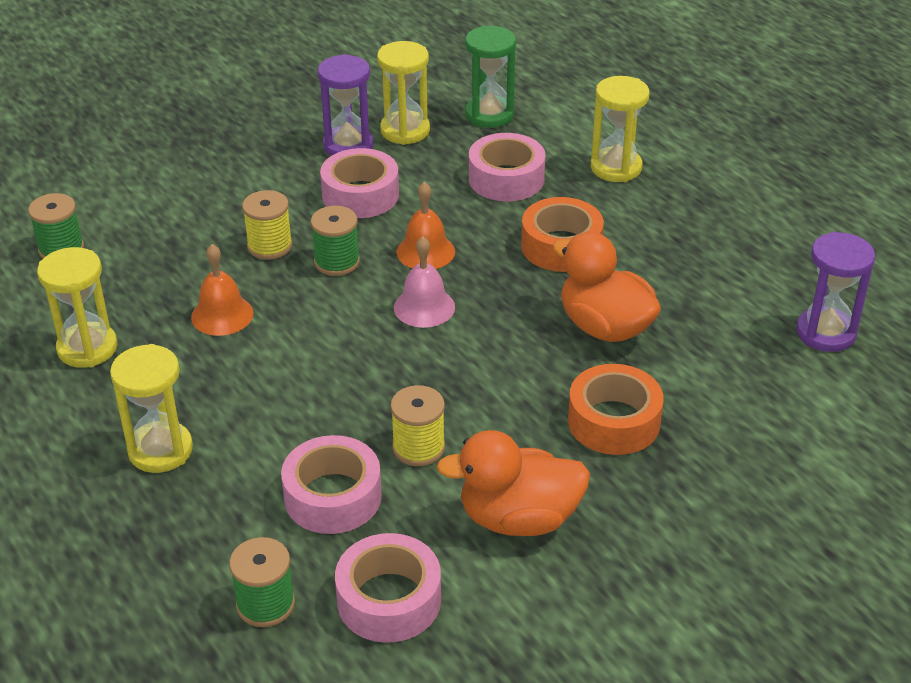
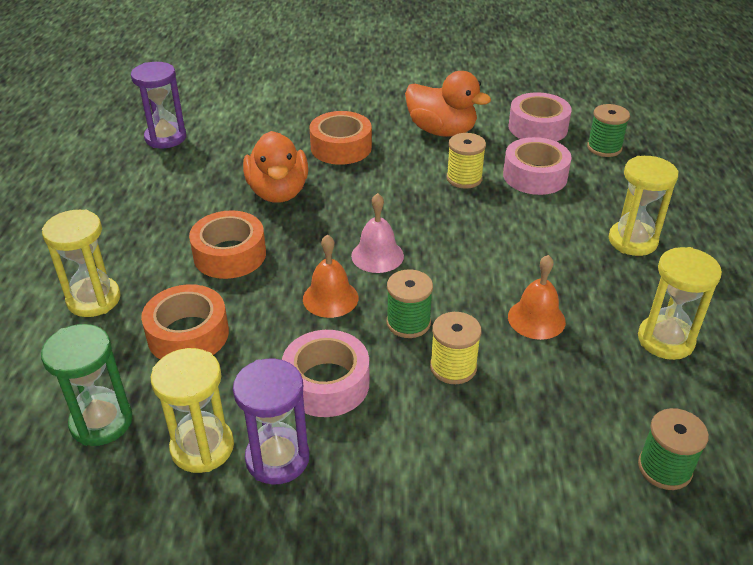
camera: 145 degrees left, 0 degrees up
(506, 179) = (188, 334): pink tape -> orange tape

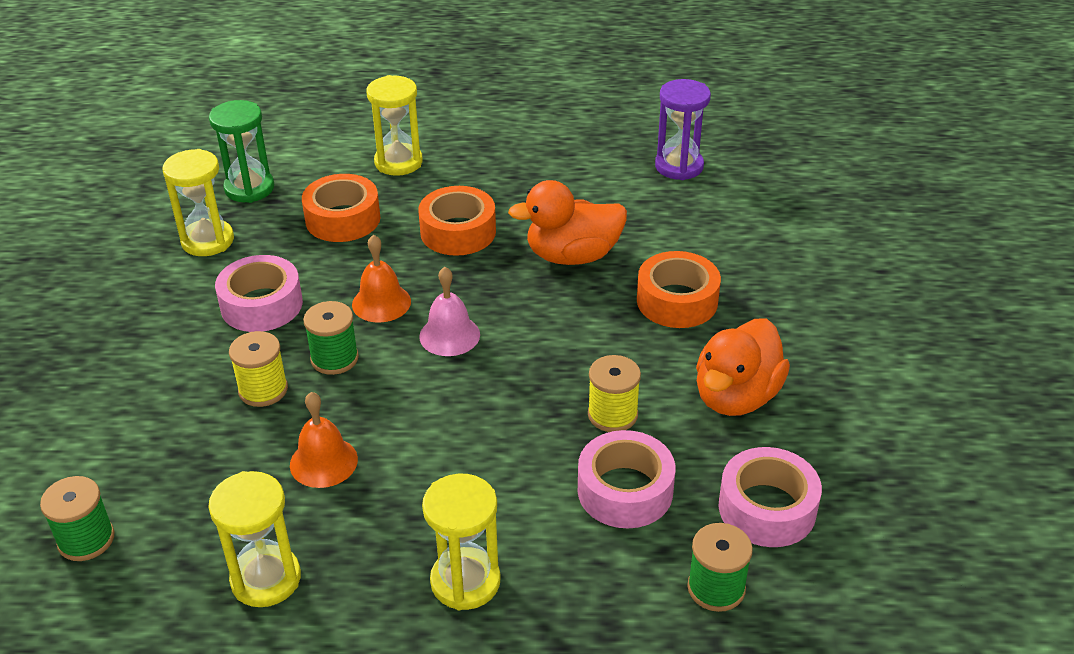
camera: 90 degrees right, 0 degrees up
(277, 458) = (183, 281): purple hourglass -> none

